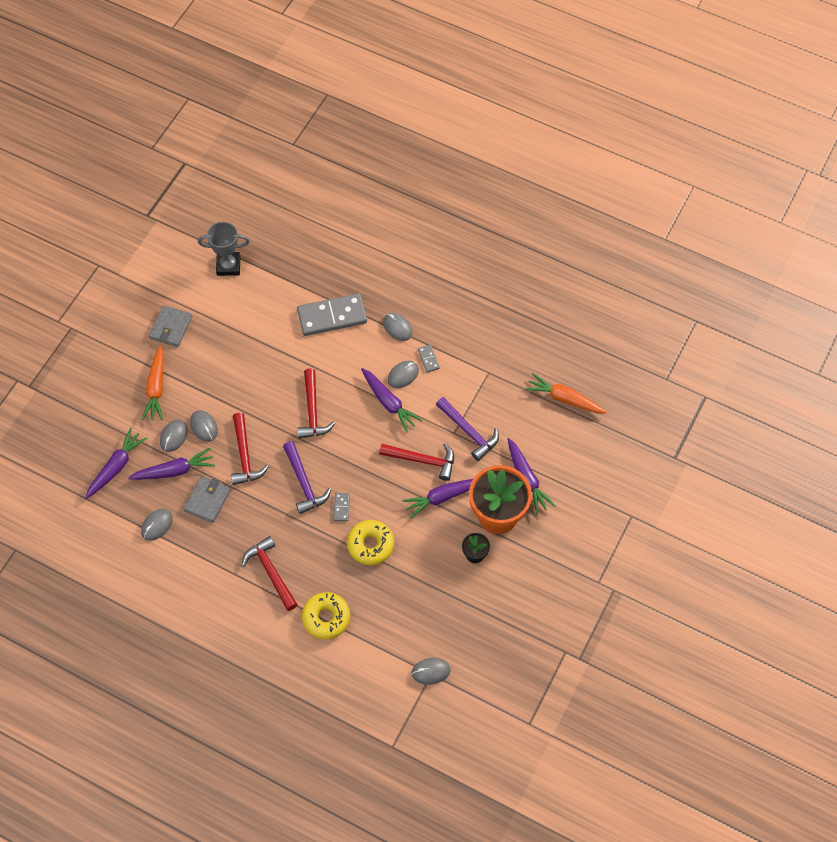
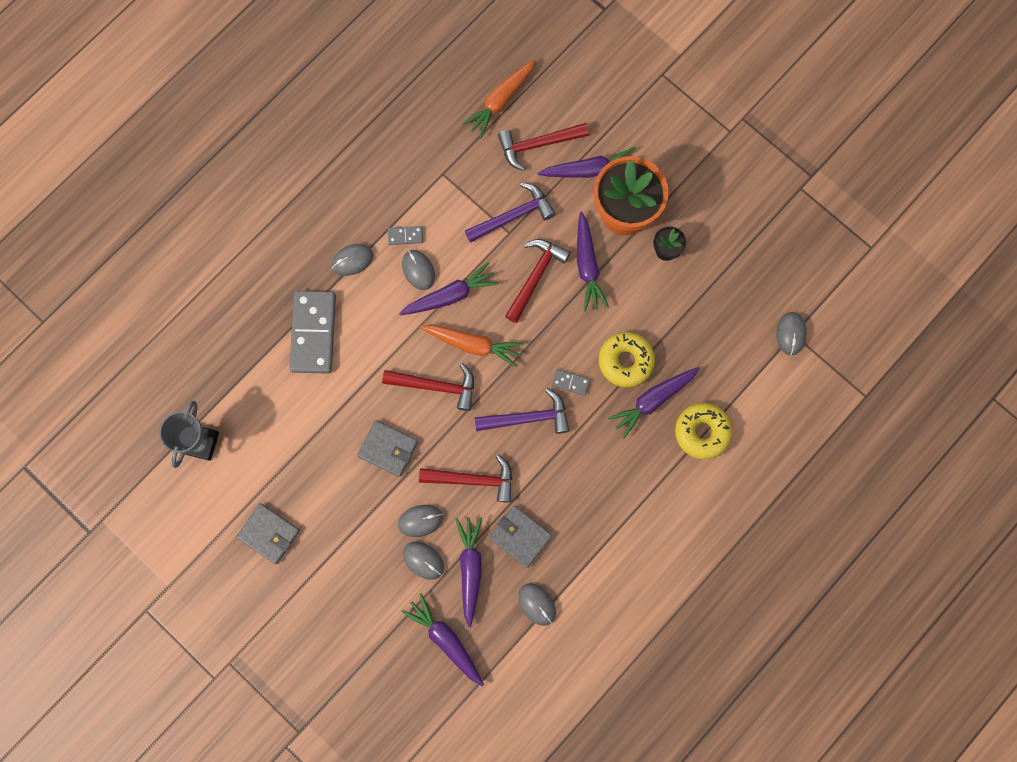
camera: 75 degrees left, 15 degrees up
(156, 388) = (350, 569): orange carrot -> orange carrot (473, 345)
(254, 390) = (388, 449): none -> grey wallet
(271, 572) = (631, 482): red hammer -> red hammer (537, 145)
(343, 573) = (653, 400): none -> purple carrot

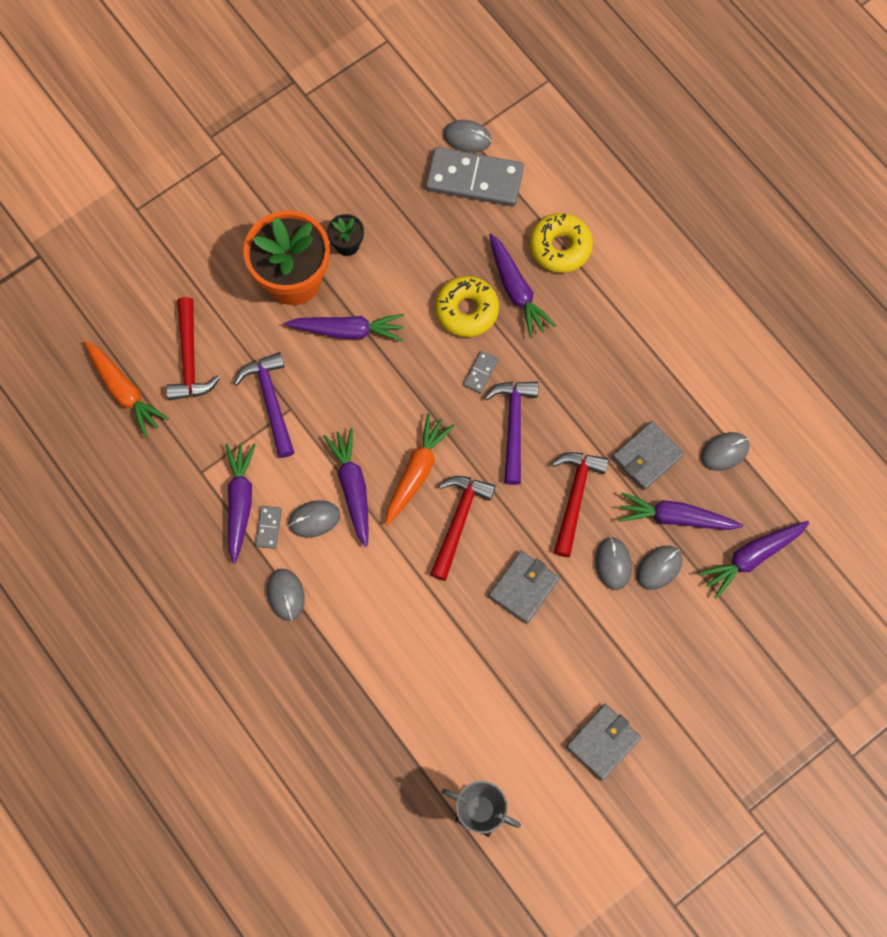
camera: 80 degrees left, 5 degrees down
(313, 333) = (367, 654): grey domino -> grey domino (474, 179)
(535, 276) = (349, 389): red hammer -> none
(589, 170) = (234, 307): purple carrot -> purple carrot (240, 502)

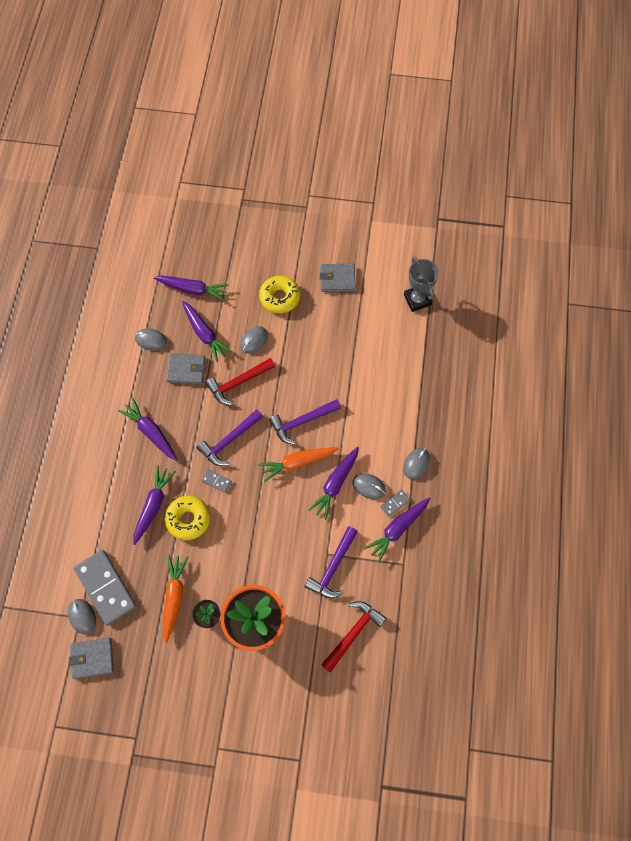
camera: 135 degrees left, 5 degrees down
(124, 391) = (404, 649): orange carrot -> orange carrot (174, 597)
(348, 331) = (257, 567): purple carrot -> purple carrot (151, 432)
(458, 521) = (301, 422): red hammer -> purple hammer
(480, 373) = (216, 481): grey domino -> grey domino turned 45 degrees clockwise
(523, 587) = (304, 367): grey wallet -> grey wallet (92, 658)
(560, 247) = (107, 506): yellow donut -> yellow donut (280, 297)
(659, 567) = (236, 321): grey mouse -> none

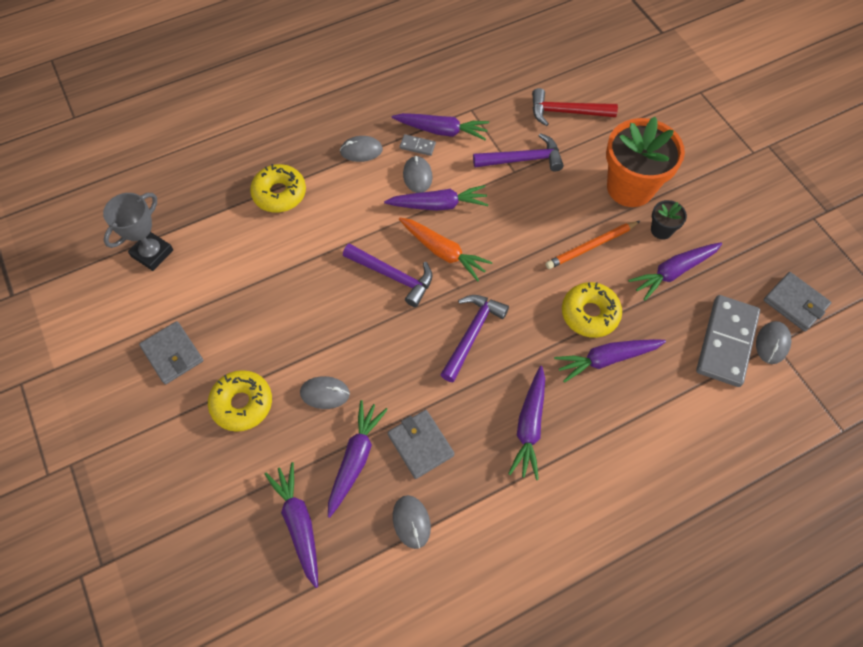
camera: 125 degrees left, 5 degrees down
(174, 597) = (673, 272): orange carrot -> purple carrot
(216, 481) = (527, 315): grey domino -> none
(229, 441) = (472, 333): purple hammer -> purple hammer turned 75 degrees counterclockwise
(232, 559) = (591, 246): none -> orange pencil
(238, 383) = (394, 373): red hammer -> none
(414, 392) = (279, 193): none -> yellow donut

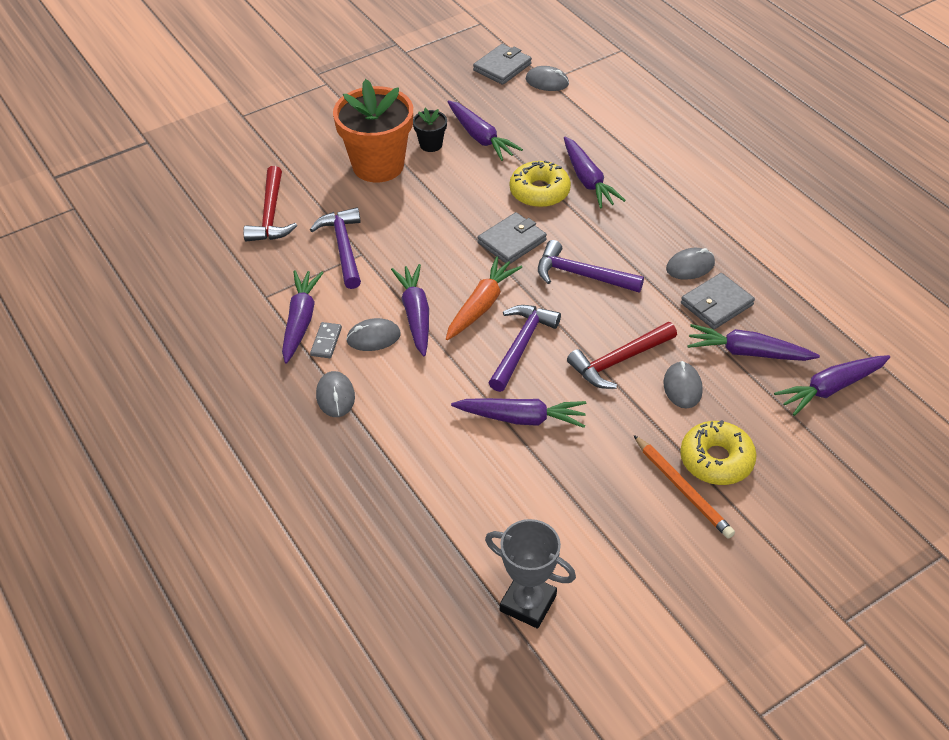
camera: 95 degrees left, 15 degrees down
(172, 354) = (672, 544): grey wallet -> grey wallet (512, 241)
(279, 193) = (412, 473): yellow donut -> none
(363, 347) = (618, 361): none -> red hammer
(411, 522) = (796, 304): grey mouse -> grey mouse (690, 266)
(529, 426) = (673, 229): purple carrot -> purple carrot (521, 418)
(591, 246) = (457, 192): orange pencil -> orange pencil (682, 489)
(726, 342) = (552, 107): grey domino -> none

